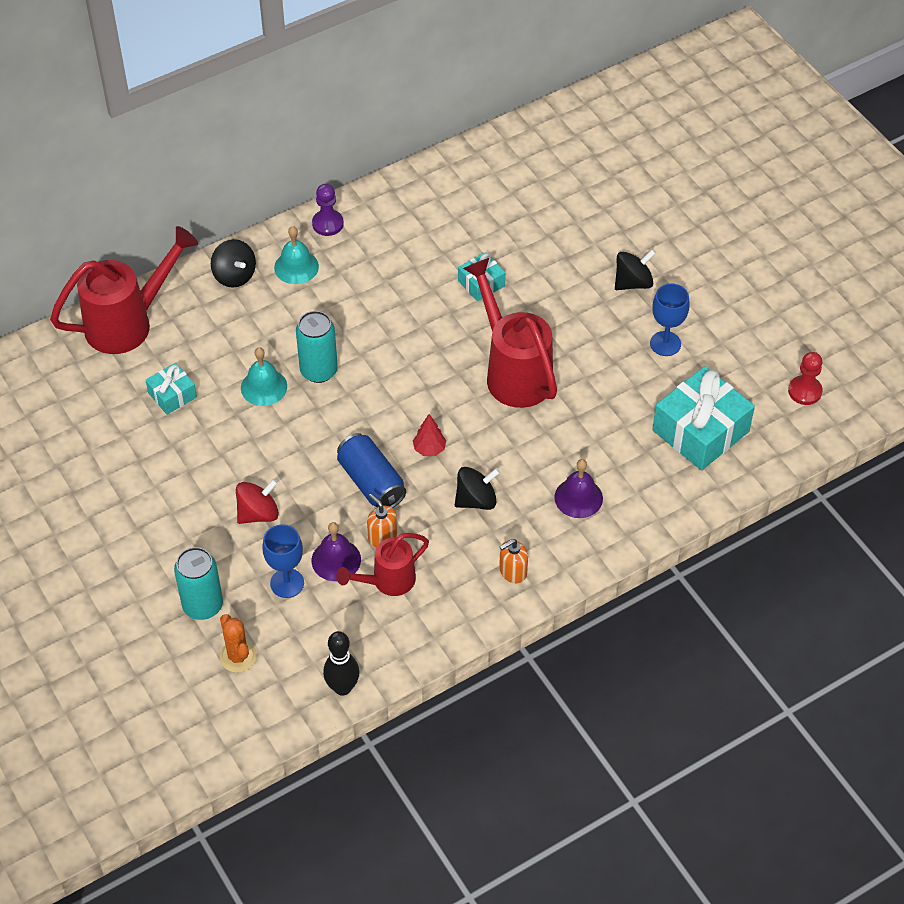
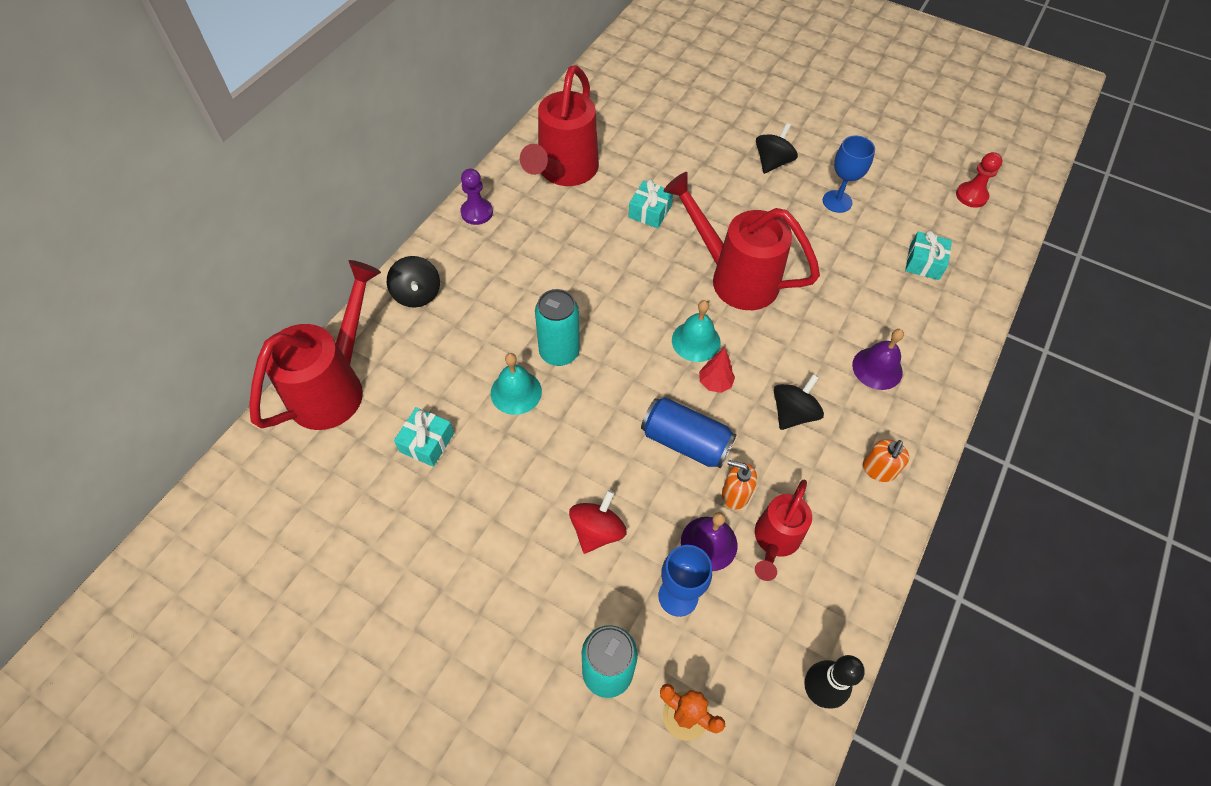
camera: 30 degrees left, 5 degrees up
(234, 275) = (417, 294): black spinning top -> black spinning top turned 45 degrees clockwise
(296, 267) = (472, 262): turquoise bell -> turquoise bell (696, 341)
(429, 216) = (564, 172): none -> red watering can
(700, 431) = (924, 263): turquoise gift -> turquoise gift, size x0.52

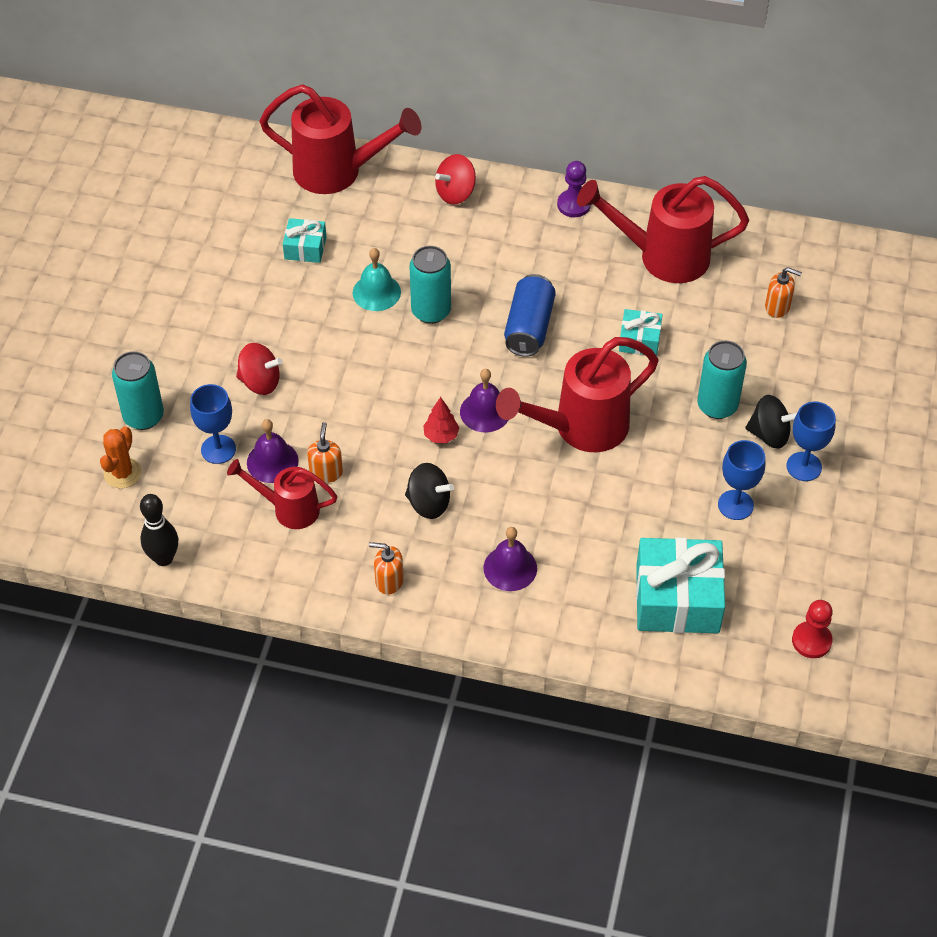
camera: 75 degrees right, 5 degrees down
(417, 294) = (455, 193): black spinning top -> red spinning top
(646, 121) = (777, 307): none -> orange soap dispenser
(685, 442) = (367, 425): blue can -> blue can (529, 327)
(696, 341) = (485, 412): turquoise bell -> purple bell
(734, 277) = (580, 428): red watering can -> red watering can turned 135 degrees counterclockwise
(735, 184) = (717, 406): none -> turquoise can
(808, 152) = (804, 466): none -> blue goblet
(924, 263) = (677, 599): turquoise gift -> turquoise gift, size x1.94

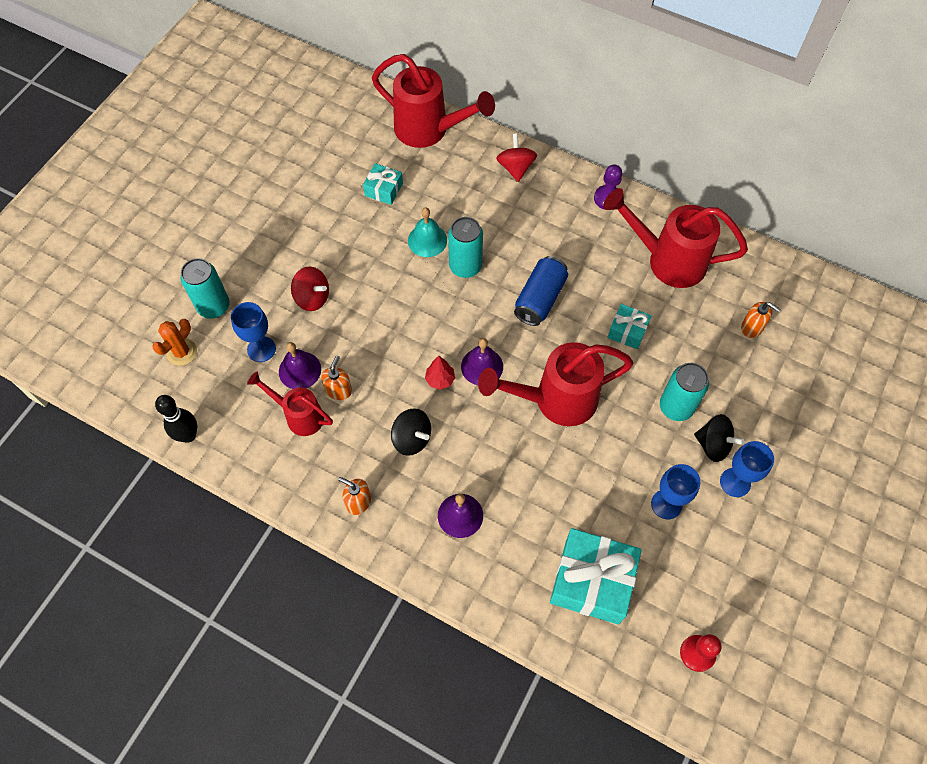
camera: 15 degrees right, 10 degrees up
(455, 193) = (515, 168): red spinning top -> red spinning top turned 105 degrees clockwise

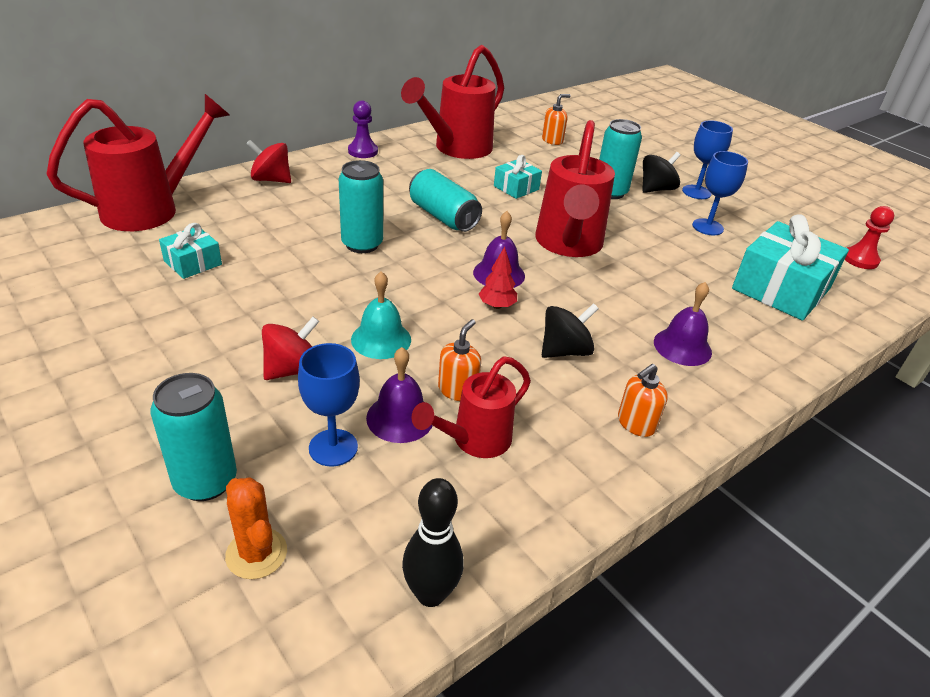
camera: 70 degrees left, 25 degrees down
(339, 390) = (458, 390): orange soap dispenser -> orange soap dispenser turned 75 degrees clockwise
(427, 240) = (301, 256): turquoise bell -> turquoise bell (381, 339)
(540, 299) = (443, 216): blue can -> turquoise can

